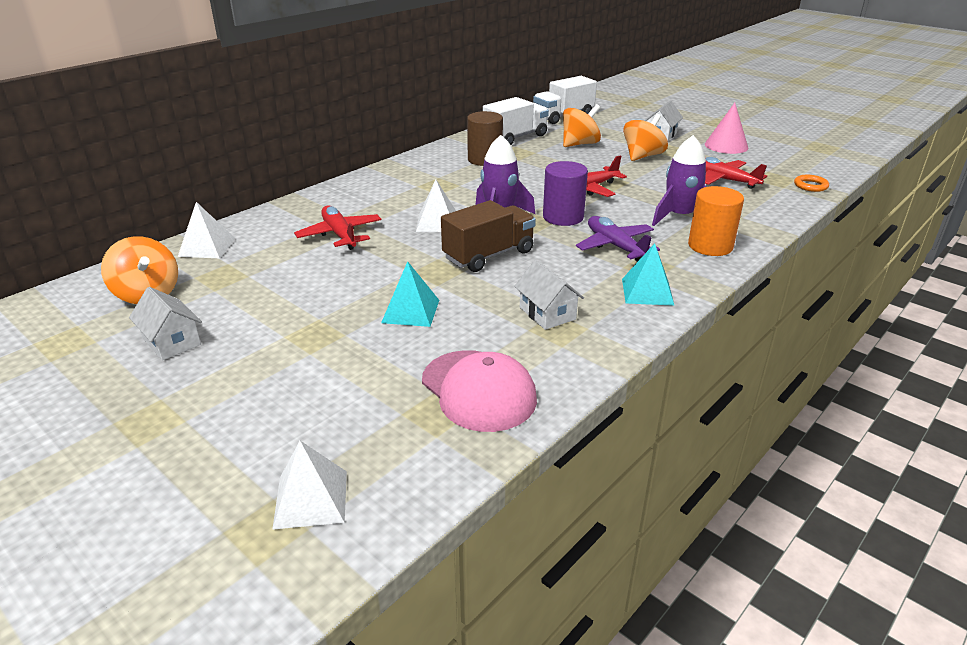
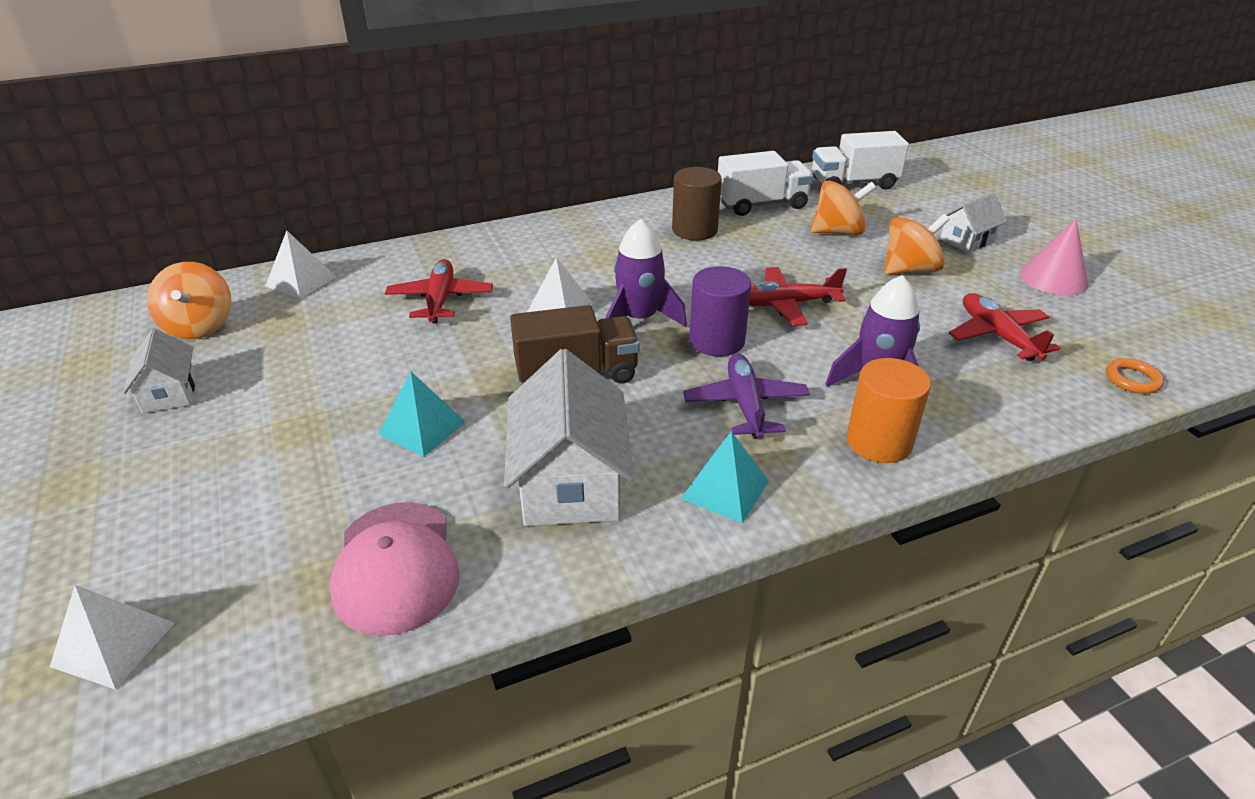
camera: 25 degrees right, 5 degrees up
(547, 313) = (570, 482): white house -> white house, size x1.82

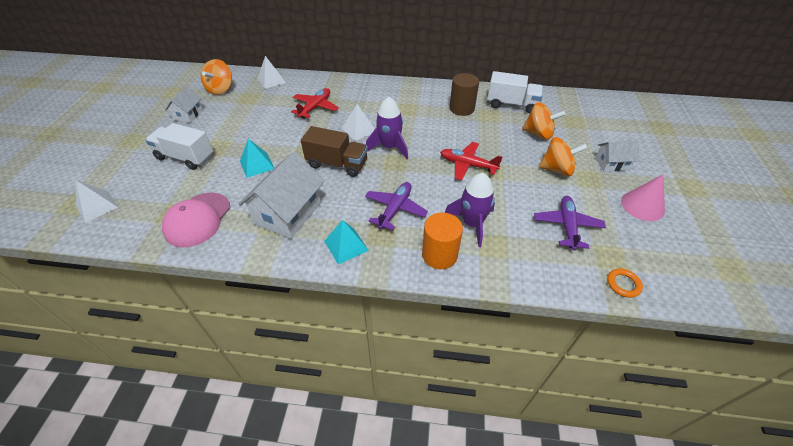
camera: 30 degrees right, 10 degrees up
(717, 341) = (414, 171): purple cylinder -> none
(853, 184) = (578, 108): white truck -> white truck (185, 157)
(997, 335) = (567, 226): red plane -> purple plane

